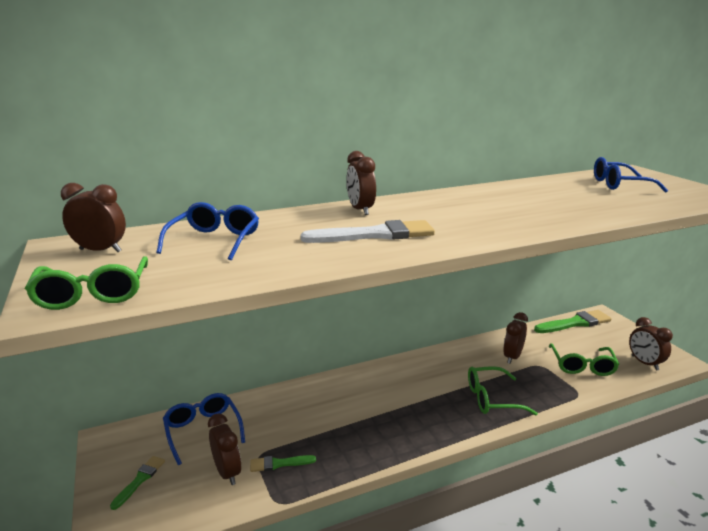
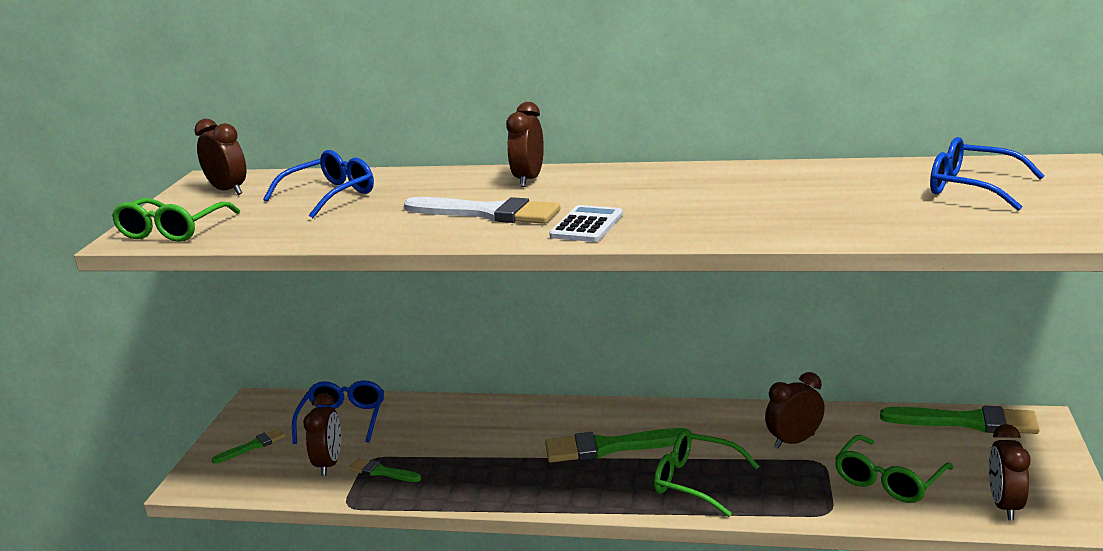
camera: 35 degrees right, 0 degrees up
(418, 392) = (610, 447): none -> green brush
(462, 232) = (587, 225): none -> white calculator

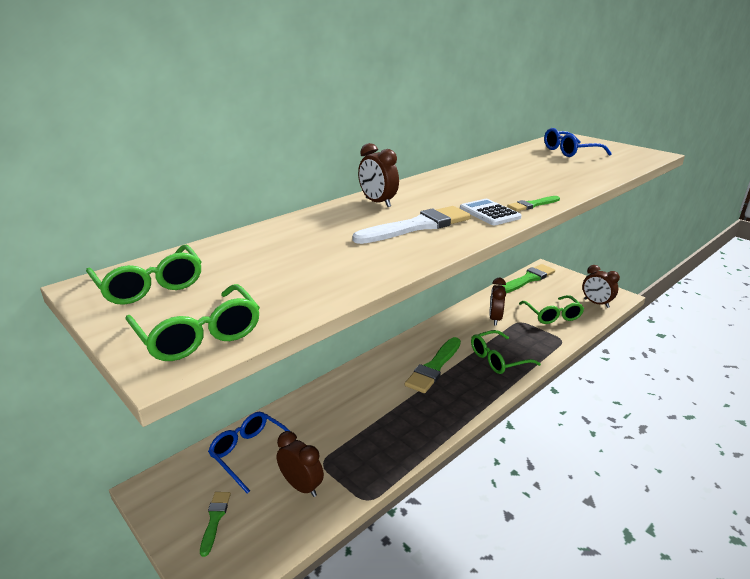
camera: 55 degrees left, 5 degrees up
(228, 190) = (150, 286): brown clock -> green glasses
(330, 195) = (267, 255): blue glasses -> none
(382, 472) = (346, 464): green brush -> green brush (532, 205)

